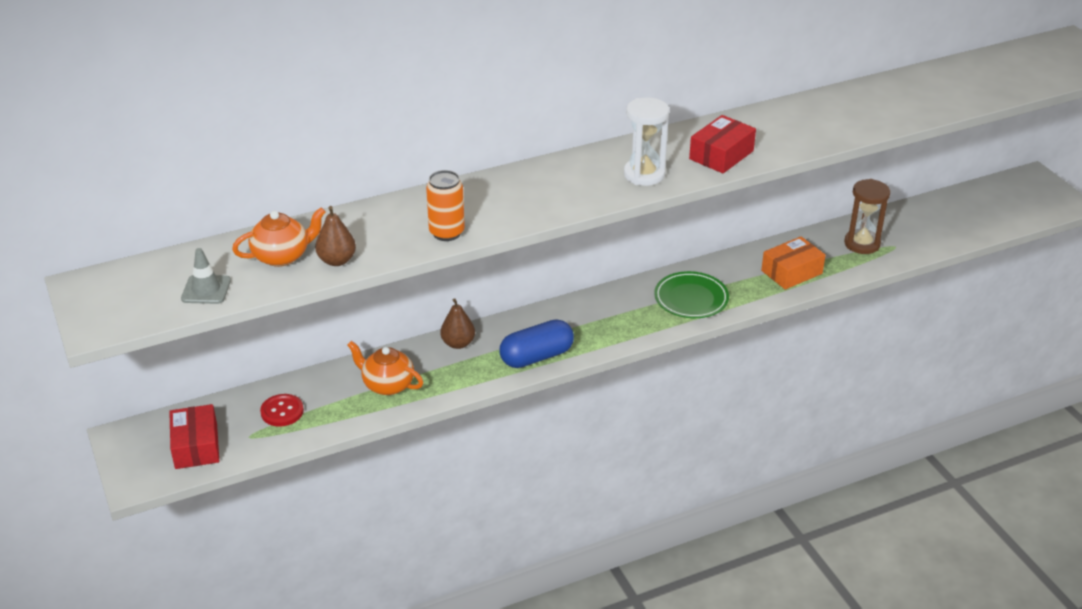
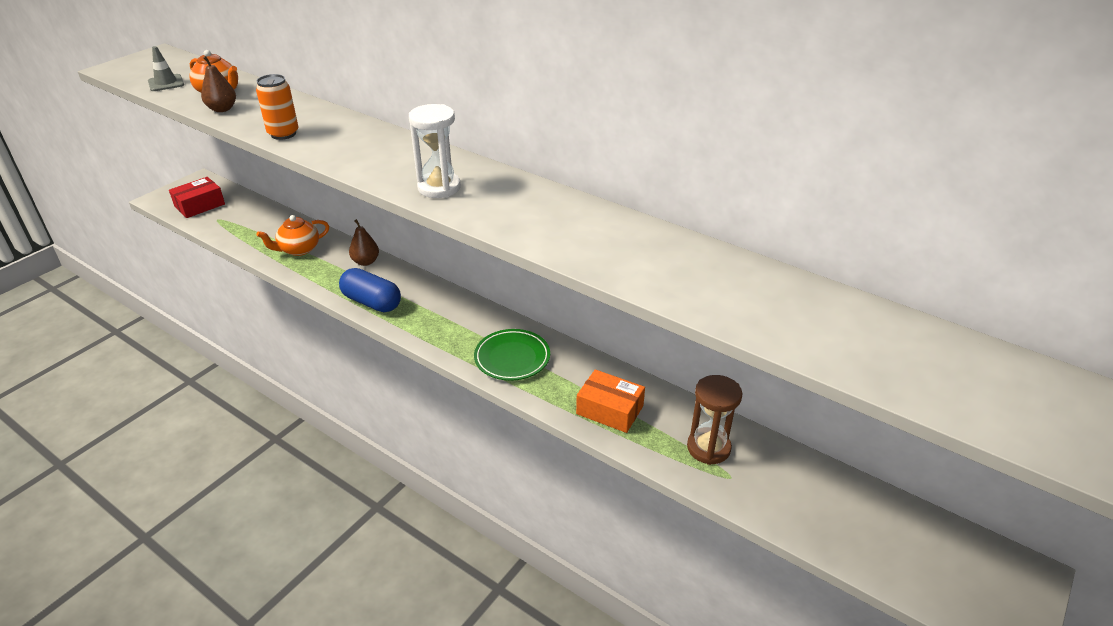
camera: 60 degrees right, 0 degrees up
(282, 411) = (248, 221): red button -> none
(387, 385) = (299, 249): orange teapot -> orange teapot turned 120 degrees counterclockwise
(721, 155) = (511, 216): red box -> none

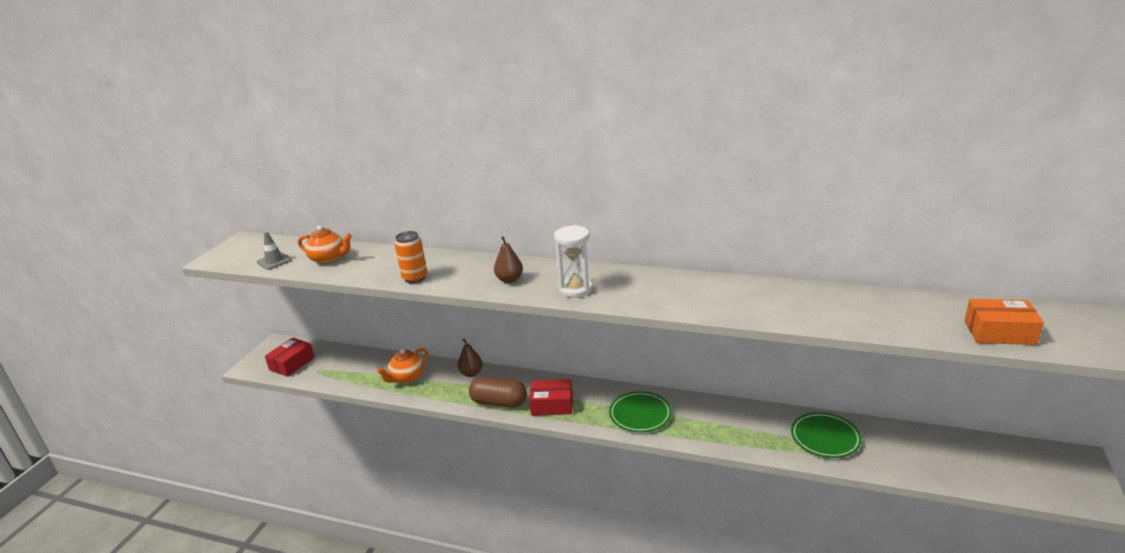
camera: 15 degrees left, 10 degrees down
(222, 109) = (344, 271): brown pear -> brown pear (509, 280)
(372, 302) = (499, 402): blue capsule -> brown capsule
(425, 320) = (552, 405): none -> red box
(609, 410) = (738, 432): orange box -> orange box (999, 332)
(708, 448) = (825, 438): brown hourglass -> green plate

